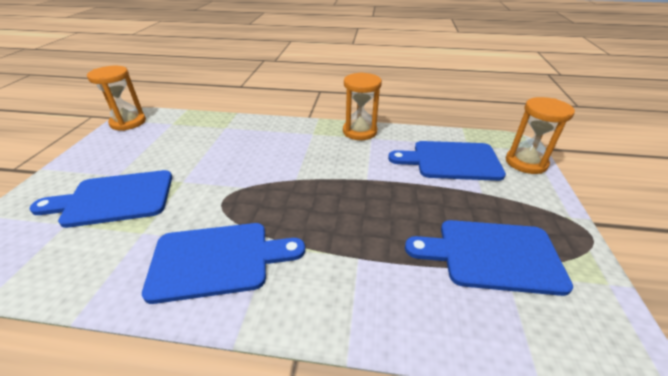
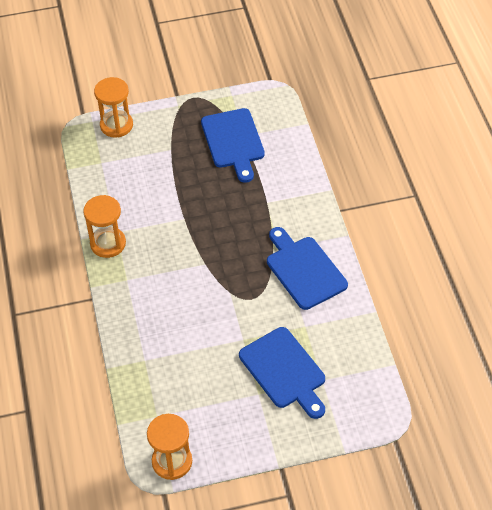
camera: 110 degrees left, 15 degrees up
(451, 161) = (133, 170): blue cutting board -> none

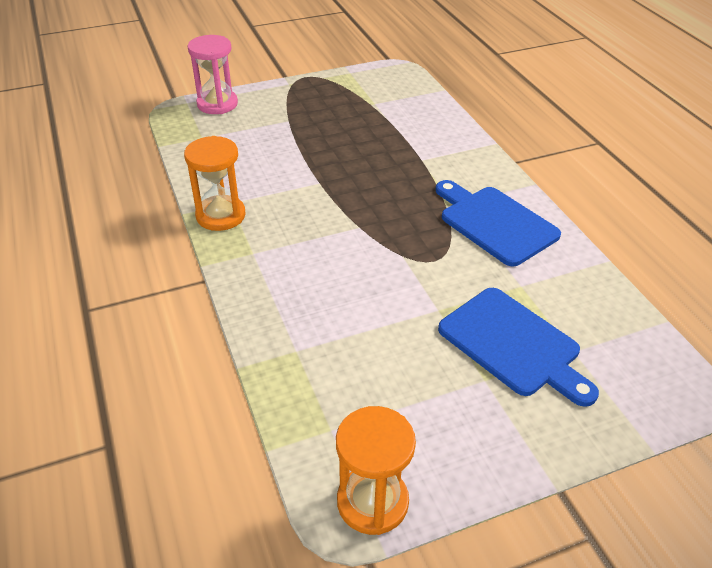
camera: 10 degrees left, 10 degrees down
(116, 125) = (217, 104): orange hourglass -> pink hourglass
(233, 141) = (363, 109): blue cutting board -> none

